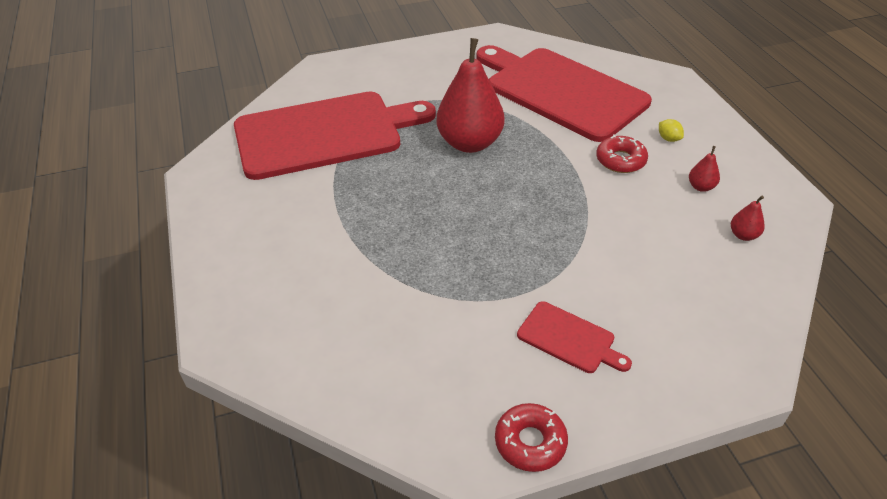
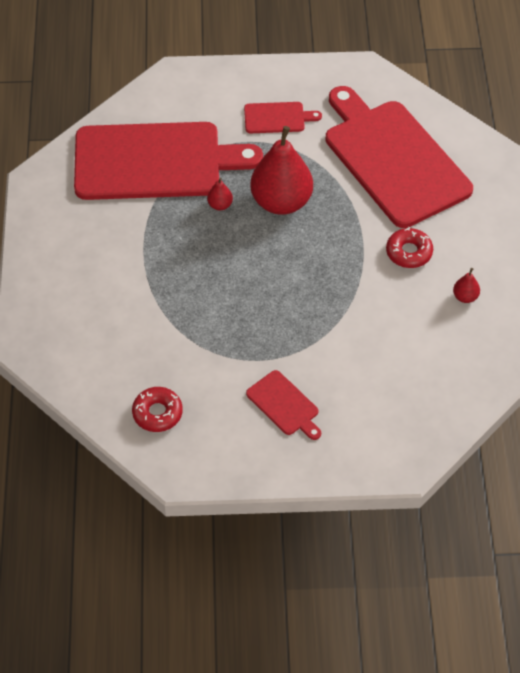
camera: 15 degrees right, 10 degrees up
(434, 80) = (277, 118): none -> red cutting board
(530, 442) = (222, 471): red donut -> red donut (157, 413)
(668, 139) = (466, 239): yellow lemon -> none
(743, 235) = (473, 352): red pear -> red pear (220, 205)

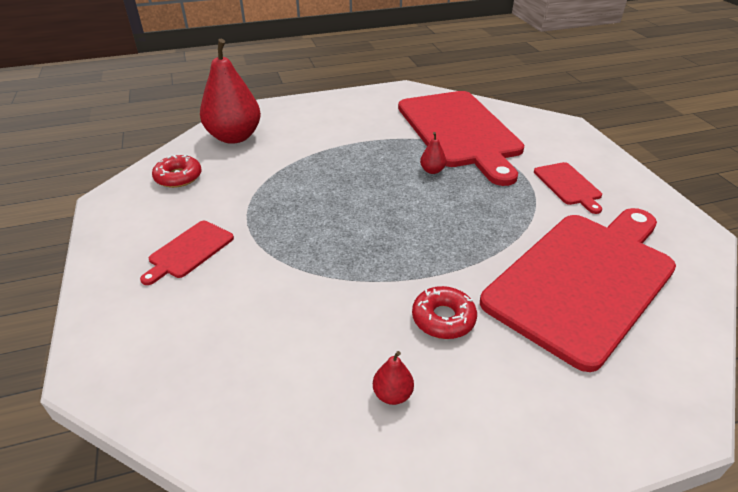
camera: 75 degrees right, 15 degrees down
(281, 202) = (459, 205): red pear -> red pear (234, 137)

